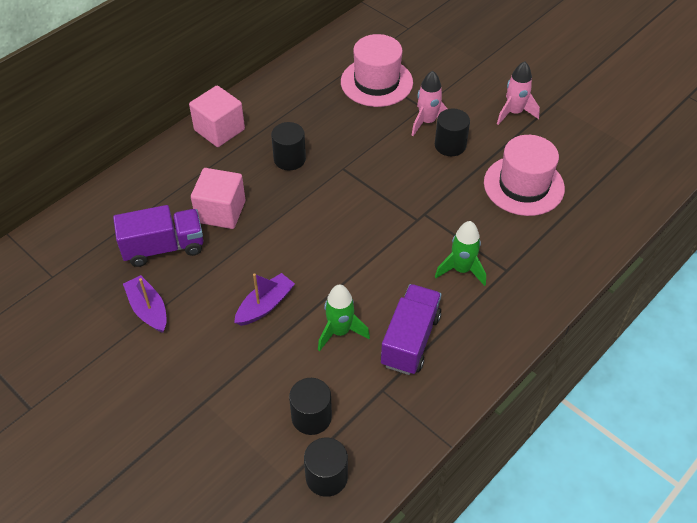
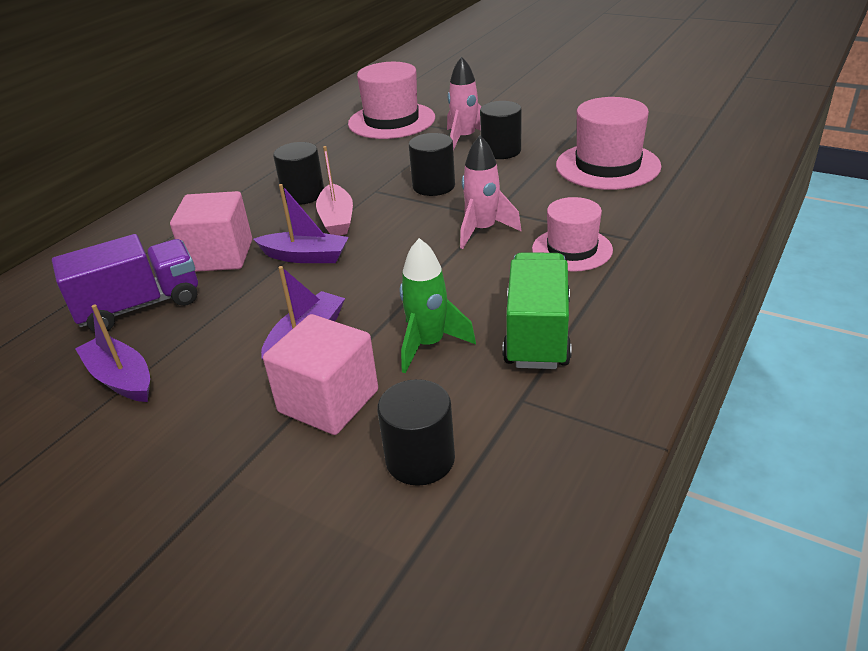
camera: 10 degrees left, 15 degrees down
(219, 130) = (205, 187): pink cube -> pink cube (328, 401)
(279, 228) = (305, 256): none -> purple boat
(308, 194) = (337, 219): none -> pink boat
(326, 477) = (476, 541): black cylinder -> black cylinder (433, 186)
(410, 340) = (537, 333): purple truck -> green truck
(461, 270) = (572, 249): green rocket -> pink hat
(514, 113) = (562, 116): pink rocket -> pink rocket (482, 230)

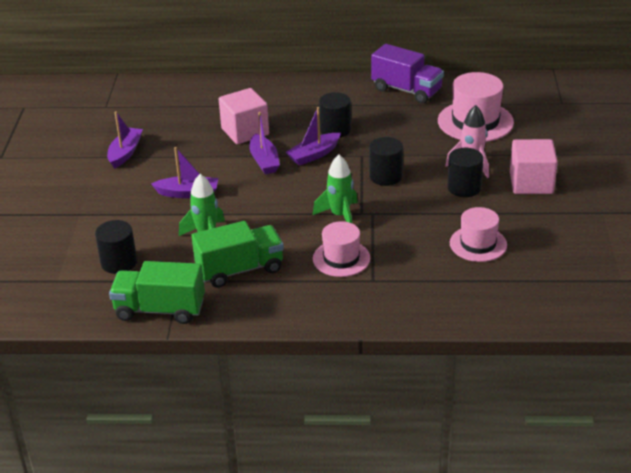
camera: 60 degrees right, 0 degrees up
(140, 306) = (183, 129): purple truck -> purple truck (406, 90)
(328, 401) = (143, 220): pink cube -> pink cube (531, 183)
(337, 219) = (314, 155): pink boat -> purple boat
(482, 230) = (340, 216): pink rocket -> green rocket
(586, 439) = (160, 309): none -> green truck
(607, 166) = (478, 244): pink hat -> pink hat, size x0.65

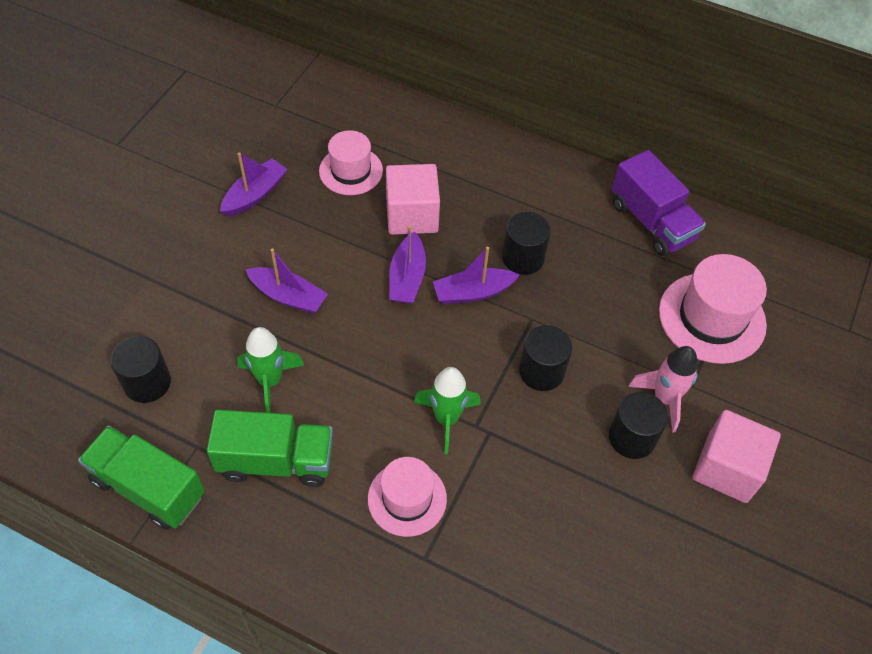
camera: 20 degrees right, 20 degrees up
(478, 244) = (594, 554): pink hat -> pink hat (351, 171)

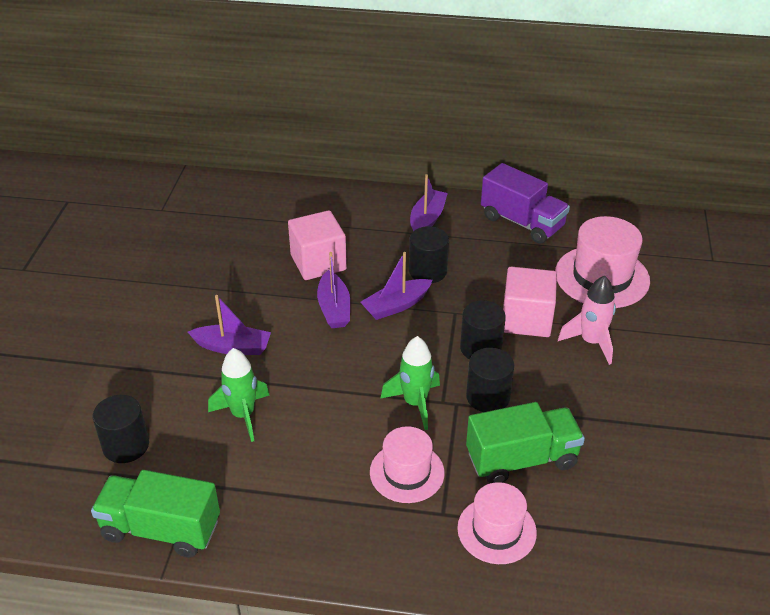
camera: 15 degrees left, 15 degrees down
(255, 194) = (170, 278): purple boat -> purple boat (427, 219)
(276, 461) = (275, 475): green truck -> green truck (521, 459)
(351, 171) = (250, 242): pink hat -> pink hat (496, 530)
(632, 437) = (578, 376): black cylinder -> black cylinder (488, 397)
(727, 468) = (665, 378): pink cube -> pink cube (526, 319)

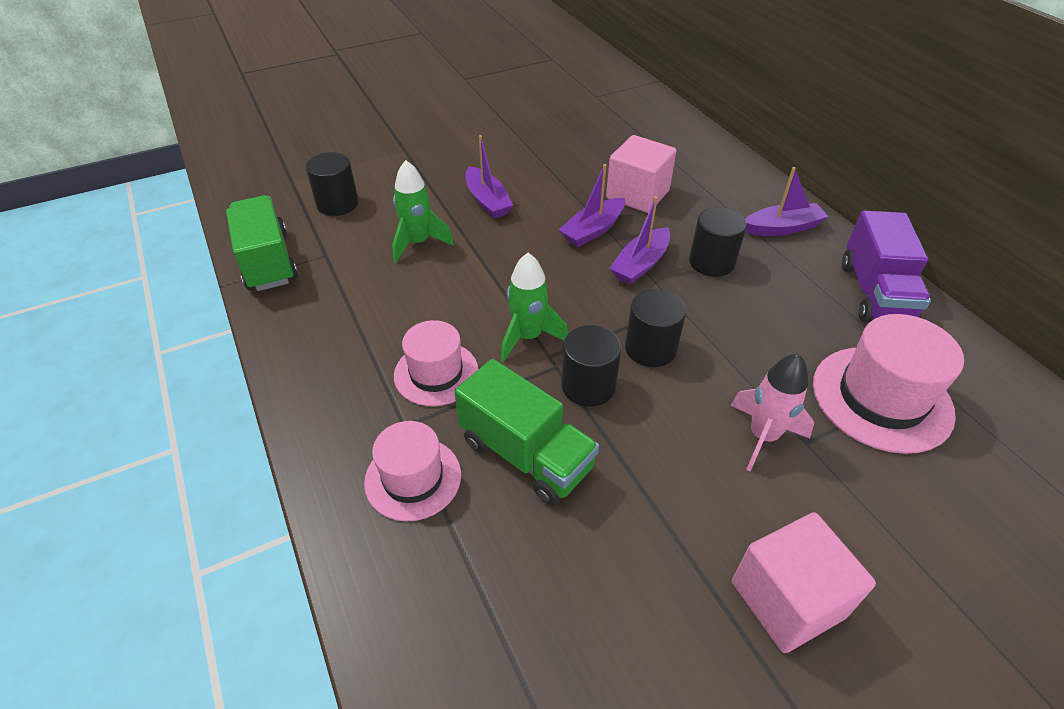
camera: 55 degrees right, 5 degrees up
(396, 306) = (640, 264): purple boat -> purple boat turned 75 degrees counterclockwise
(526, 319) = (732, 364): pink cube -> pink cube (787, 599)

